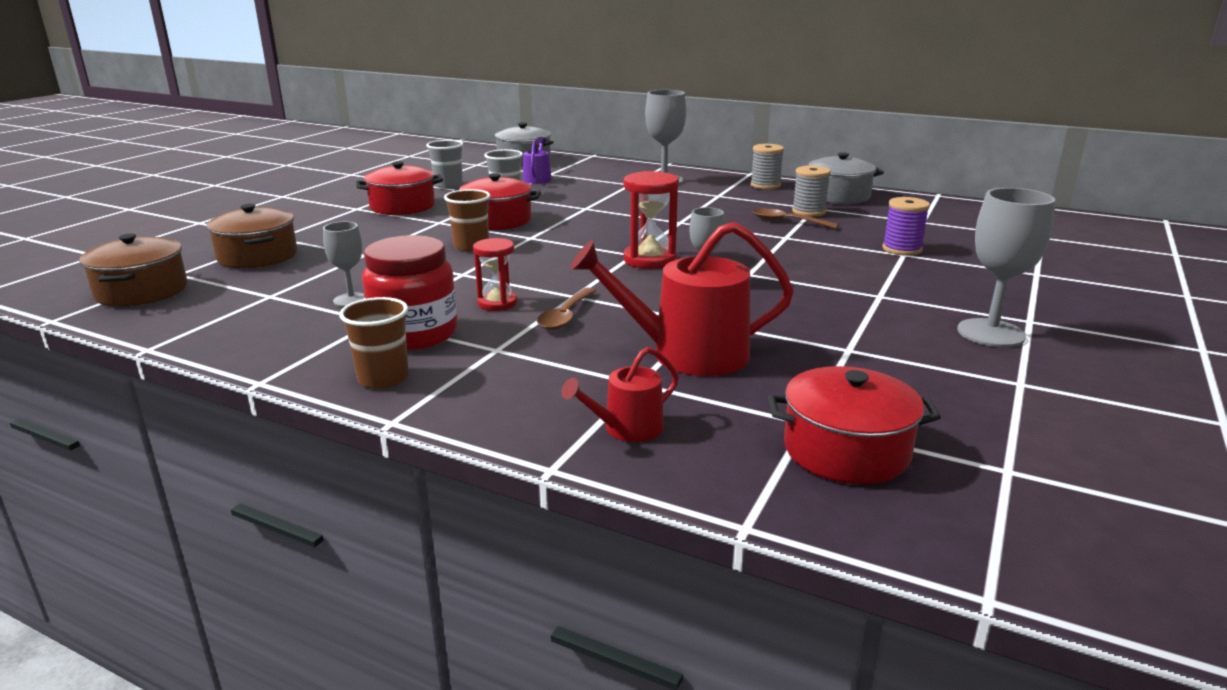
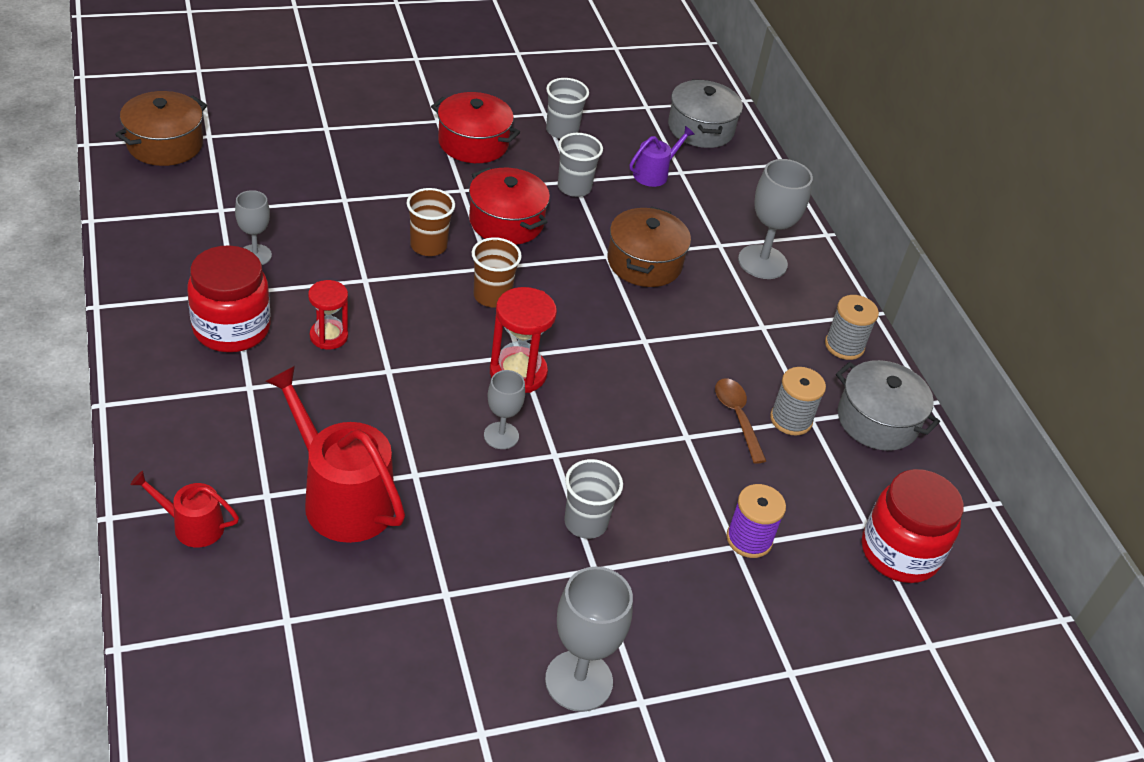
camera: 40 degrees right, 20 degrees up
(257, 256) = (280, 148): brown pot -> brown pot (644, 262)
(383, 378) = (153, 359): brown cup -> brown cup (492, 296)
(566, 316) = (343, 389): brown spoon -> none
(829, 284) = (585, 522): none -> grey cup
(846, 450) = (262, 660): red pot -> none
(955, 222) = (899, 552): none -> red jar

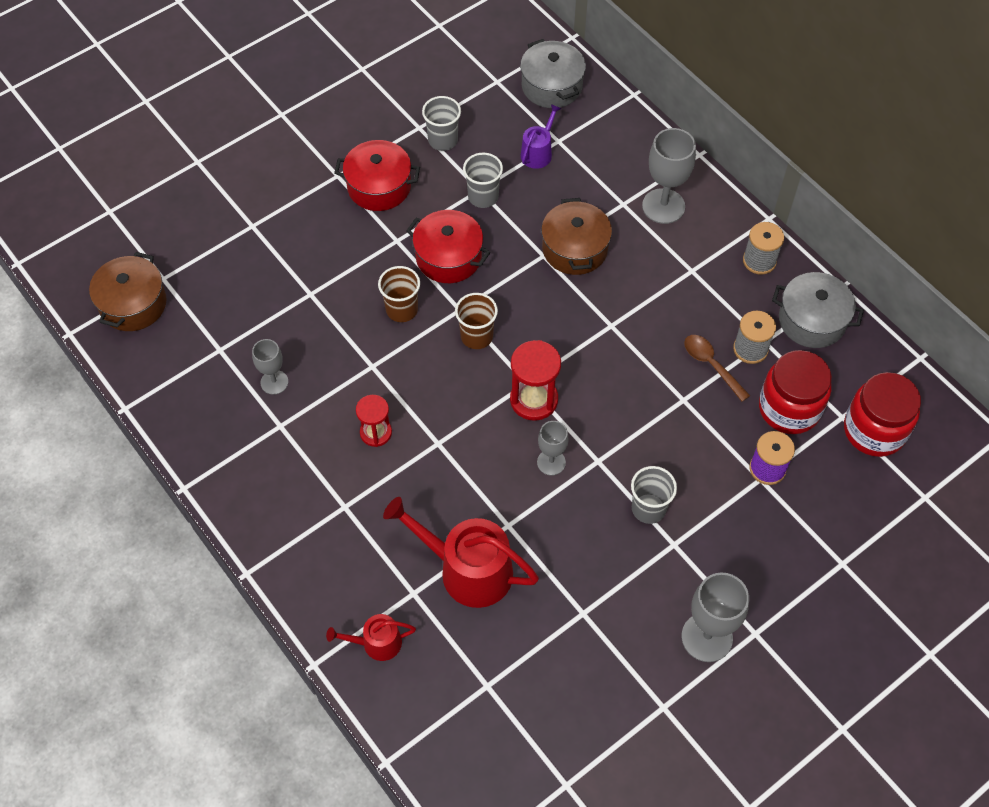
camera: 15 degrees left, 15 degrees up
(231, 329) = (299, 460): red jar -> red jar (789, 408)

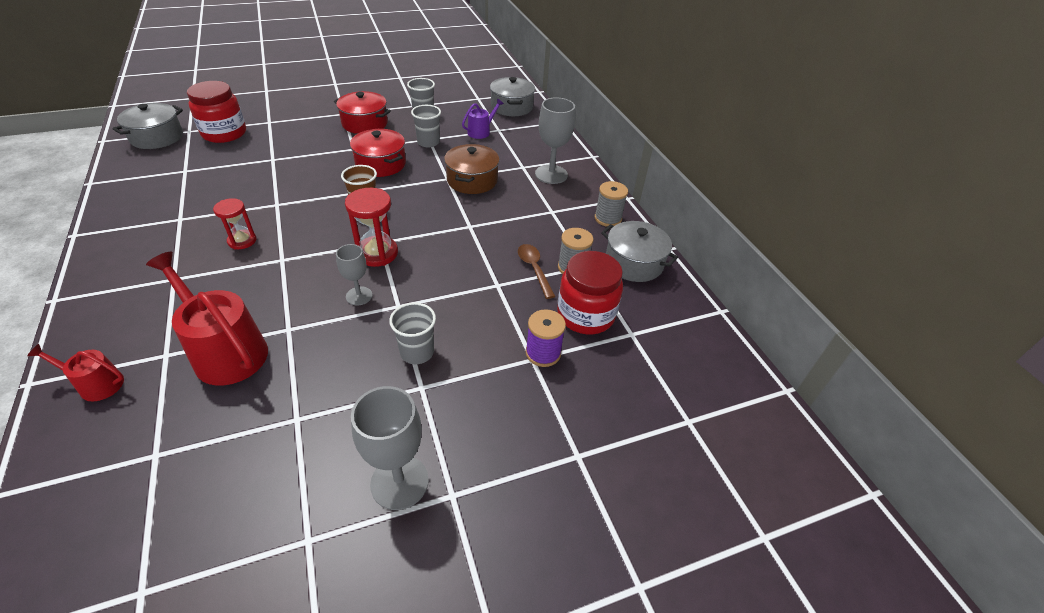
camera: 15 degrees right, 15 degrees down
(133, 304) = (157, 137): brown pot -> grey pot
(274, 382) = (201, 195): grey goblet -> none
(402, 310) = (325, 181): brown cup -> none
(874, 430) = (657, 352): red jar -> red jar (224, 133)

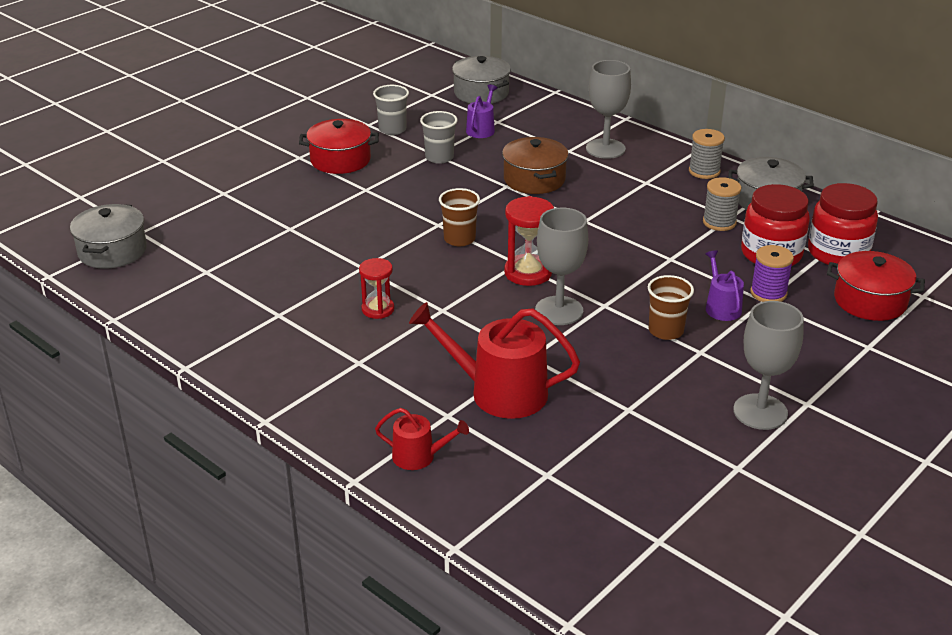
camera: 25 degrees left, 10 degrees down
(96, 384) = (419, 456): red watering can -> red watering can turned 150 degrees counterclockwise
(224, 133) = (189, 221): red jar -> red jar (838, 253)
(359, 296) = (559, 311): grey goblet -> grey goblet, size x1.67
(381, 164) = (418, 194): red pot -> red pot (870, 301)
(417, 352) = (666, 331): grey cup -> brown cup
(488, 349) = (721, 307): none -> purple watering can
(534, 269) = (687, 235): brown spoon -> none

